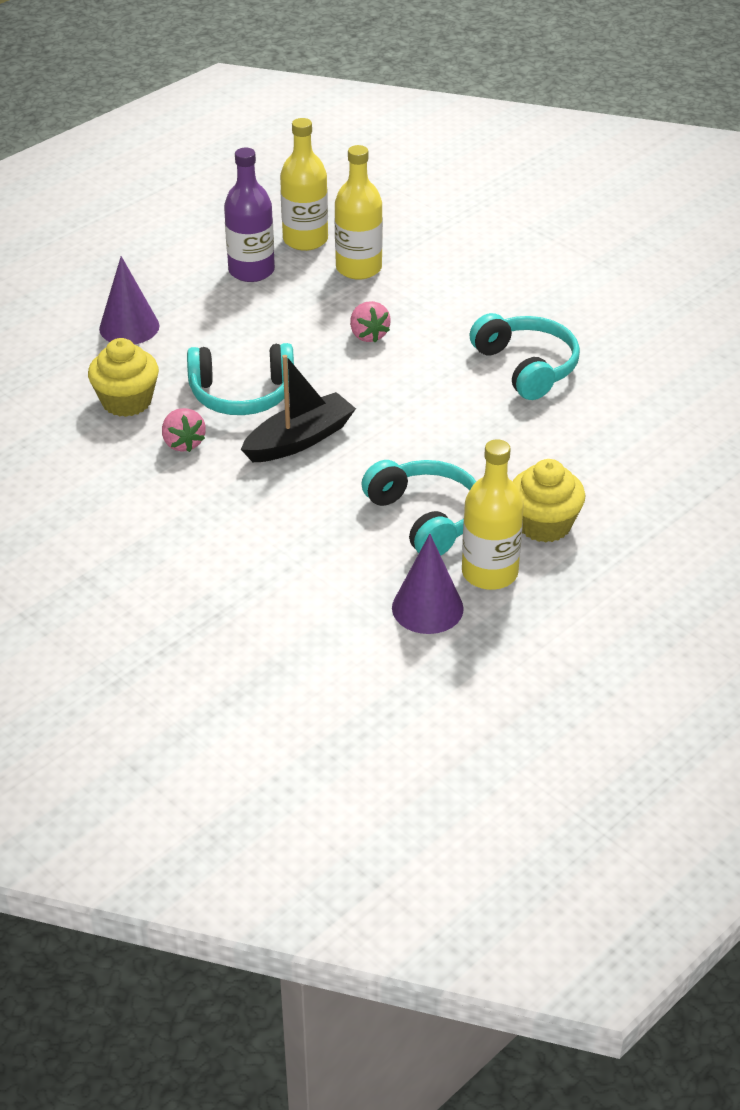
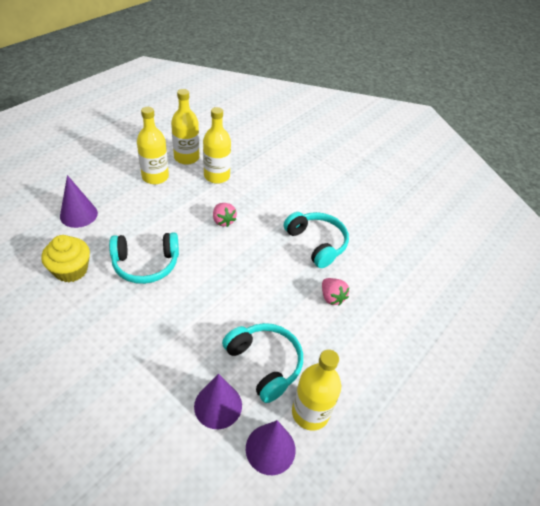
camera: 10 degrees left, 5 degrees up
(183, 443) = (105, 303): pink strawberry -> pink strawberry (332, 297)
(251, 271) = (155, 177): purple bottle -> yellow bottle
(299, 440) = (181, 299): black boat -> none
(354, 561) = (218, 405): none -> purple cone
(544, 524) = (341, 367): yellow cupcake -> none

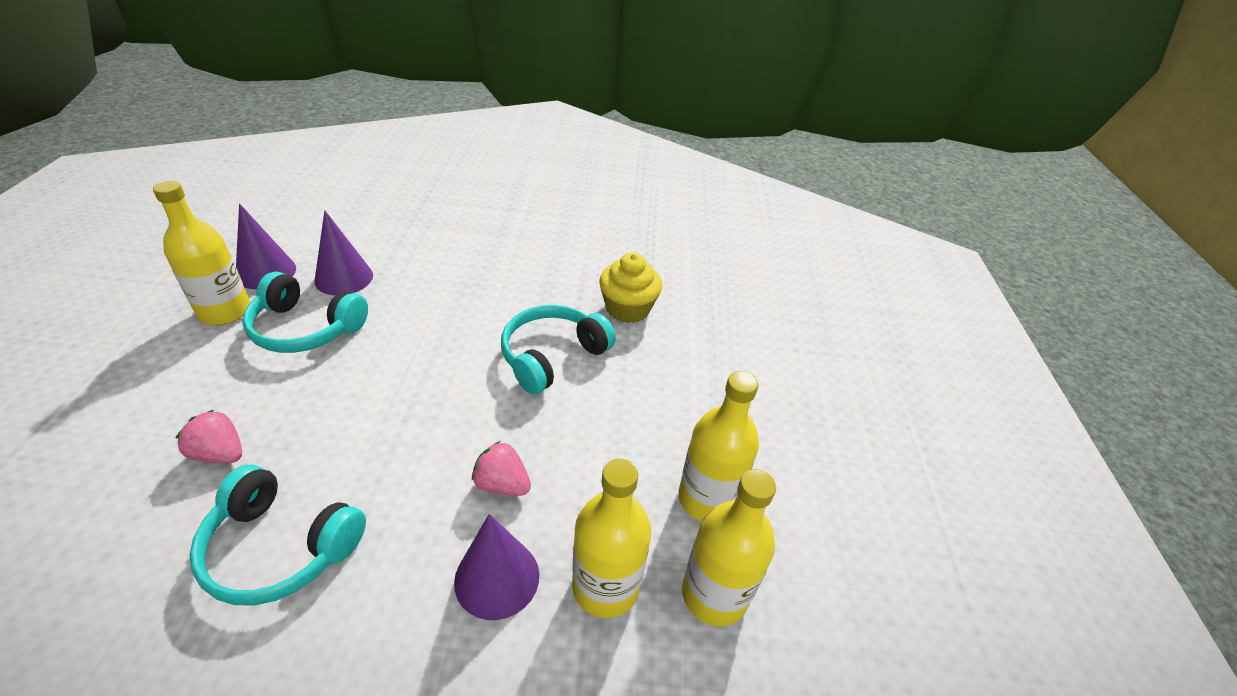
camera: 145 degrees right, 5 degrees down
(78, 214) = (715, 368): purple cone -> purple cone (497, 578)

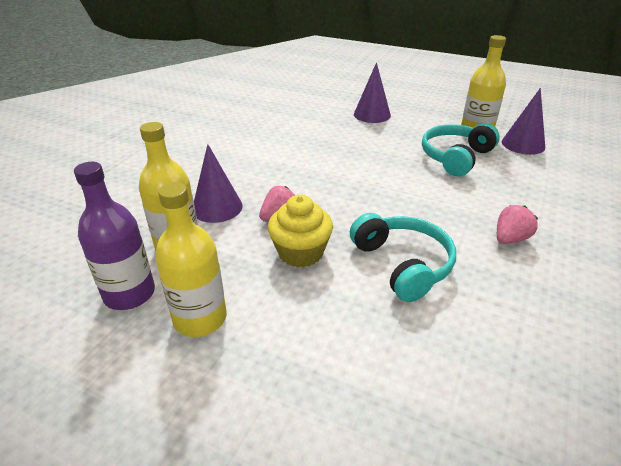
camera: 115 degrees right, 5 degrees down
(220, 454) = (352, 135): pink strawberry -> pink strawberry (510, 239)
(280, 548) = (283, 150): turquoise headphones -> none
(344, 278) = (519, 172): purple cone -> purple cone (372, 114)
(628, 309) = (475, 341): yellow cupcake -> yellow cupcake (300, 252)
(714, 594) = (129, 294): yellow bottle -> purple bottle

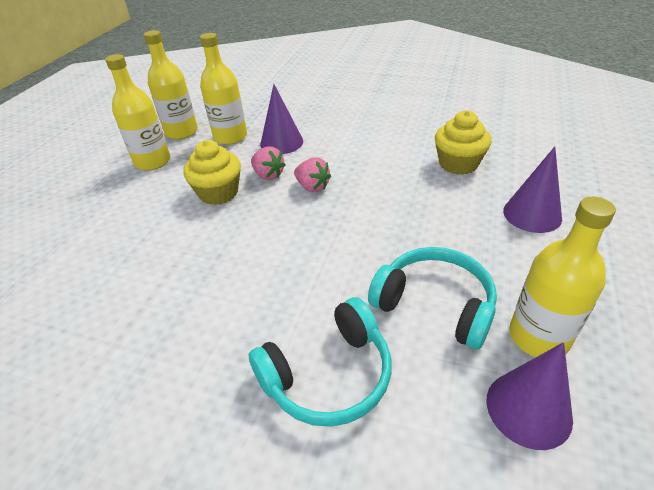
camera: 85 degrees right, 5 degrees up
(129, 294) = (181, 132): purple bottle -> yellow bottle
(304, 127) = (458, 164): none -> yellow cupcake
(403, 264) = (196, 255): turquoise headphones -> turquoise headphones (328, 375)
(510, 239) = (234, 348): pink strawberry -> pink strawberry (312, 187)

